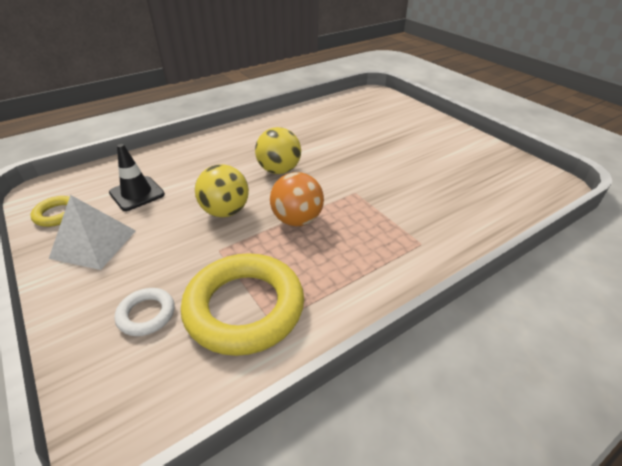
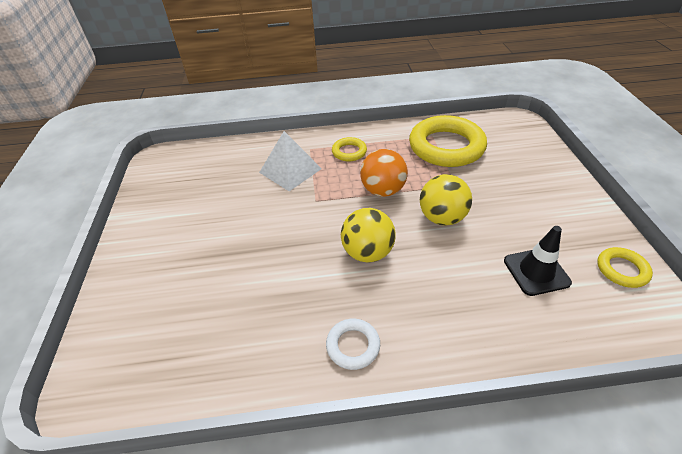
camera: 150 degrees left, 5 degrees up
(93, 244) = (565, 221): white pyramid -> white pyramid (290, 170)
(146, 314) = (509, 159): white ring -> white ring (353, 346)
(370, 255) = (349, 152): none -> yellow ring

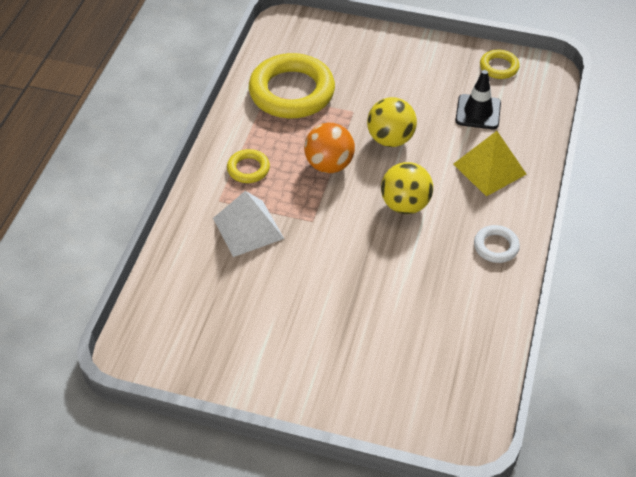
camera: 70 degrees left, 5 degrees up
(462, 306) = (489, 169): none -> yellow pyramid

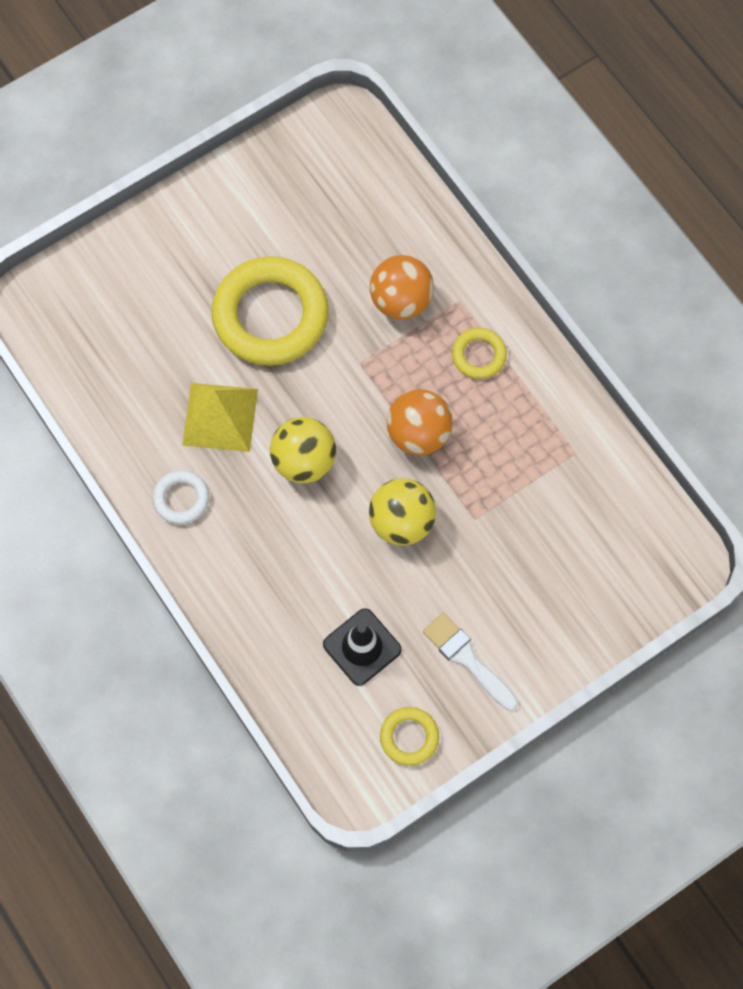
camera: 130 degrees right, 20 degrees up
(248, 228) = (401, 301): white pyramid -> orange ball
(292, 92) = (558, 480): yellow ring -> yellow ring (270, 315)
(433, 70) = (467, 659): none -> white brush
(489, 169) = (276, 583): yellow pyramid -> yellow pyramid (220, 416)

